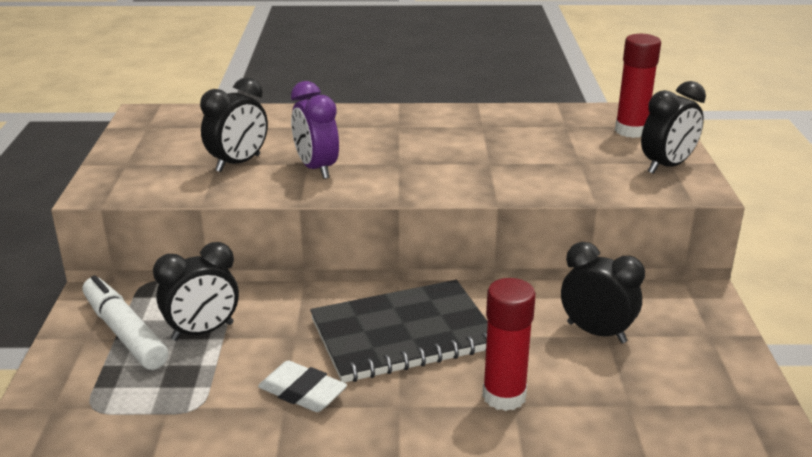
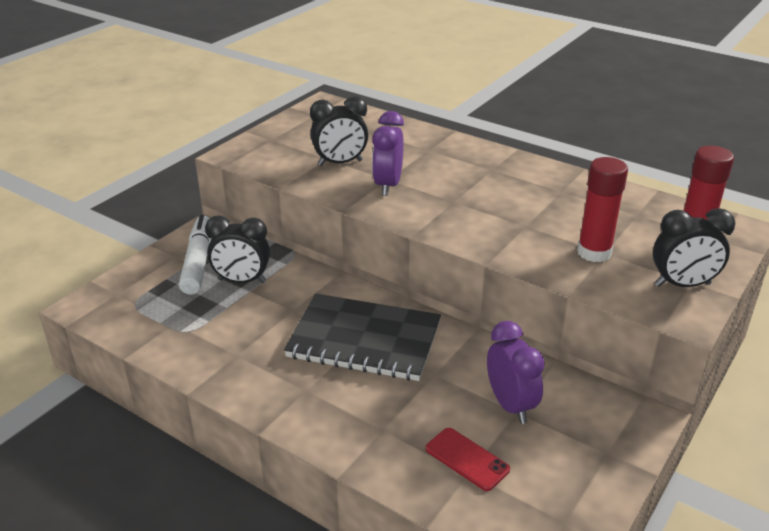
camera: 35 degrees right, 5 degrees up
(302, 392) = (256, 351): white eraser -> none
(504, 396) = (382, 419): red glue stick -> red glue stick (594, 252)
(596, 332) = (510, 405): black clock -> purple clock
(614, 394) = (466, 459): none -> red phone

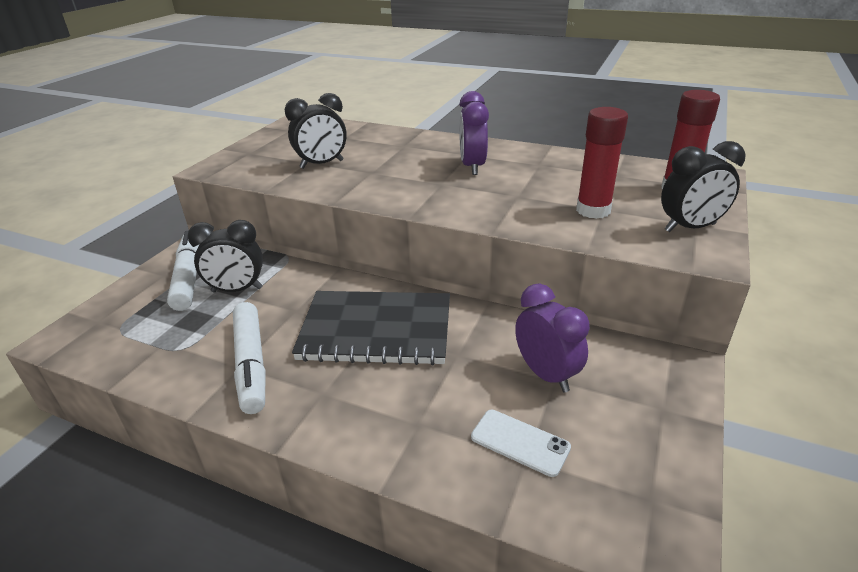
camera: 10 degrees left, 0 degrees up
(247, 354) = (251, 364): none -> white marker
(388, 185) = (373, 177): purple clock -> purple clock (472, 167)
(466, 459) = (520, 442): red phone -> white phone

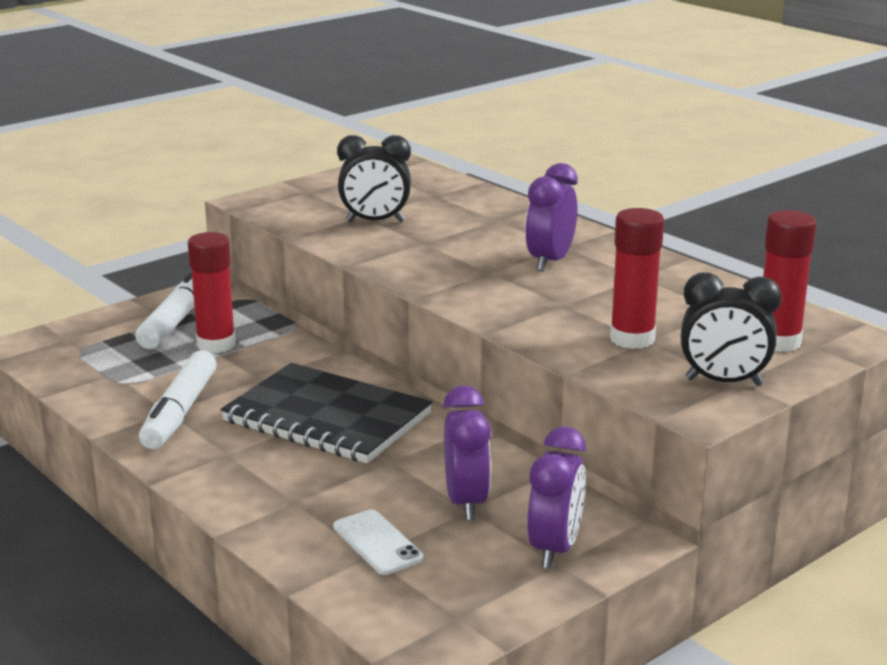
camera: 25 degrees right, 10 degrees down
(237, 290) = (216, 344): black clock -> red glue stick
(647, 395) = (554, 549): none -> purple clock

